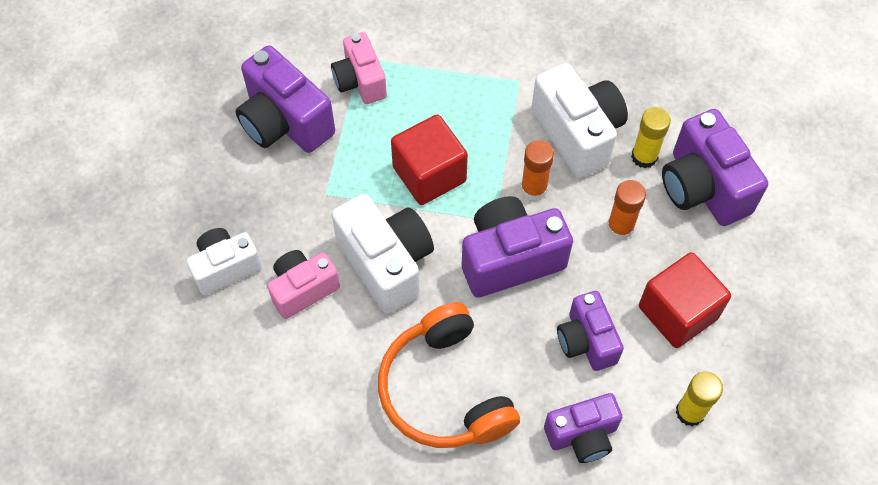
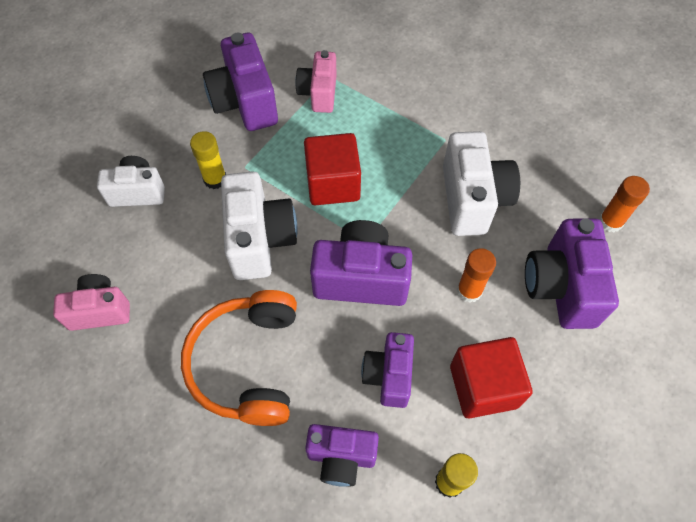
camera: 25 degrees right, 0 degrees up
(303, 289) = (184, 233): pink camera -> pink camera (100, 310)
(533, 189) = (412, 229): orange glue stick -> orange glue stick (610, 222)
(644, 157) = (521, 240): yellow glue stick -> yellow glue stick (215, 179)

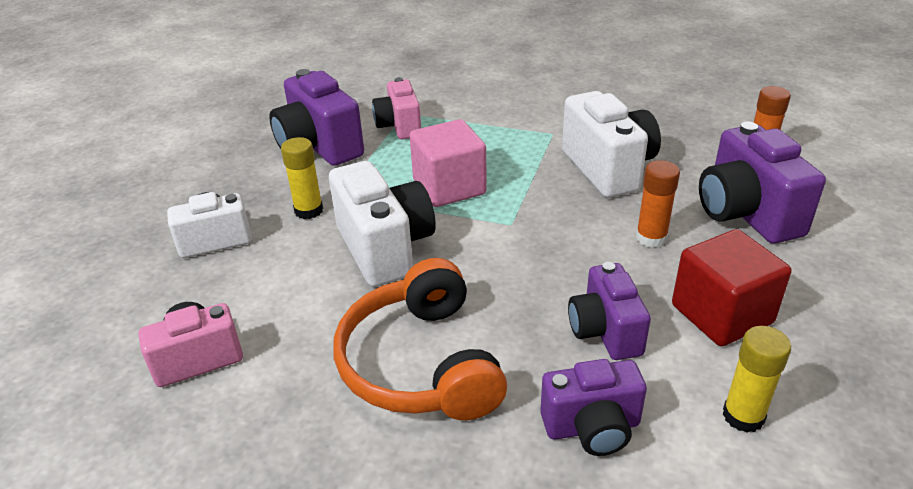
camera: 15 degrees left, 25 degrees down
(333, 184) = (449, 187): red cube -> pink cube
(361, 278) = (522, 254): purple camera -> none

